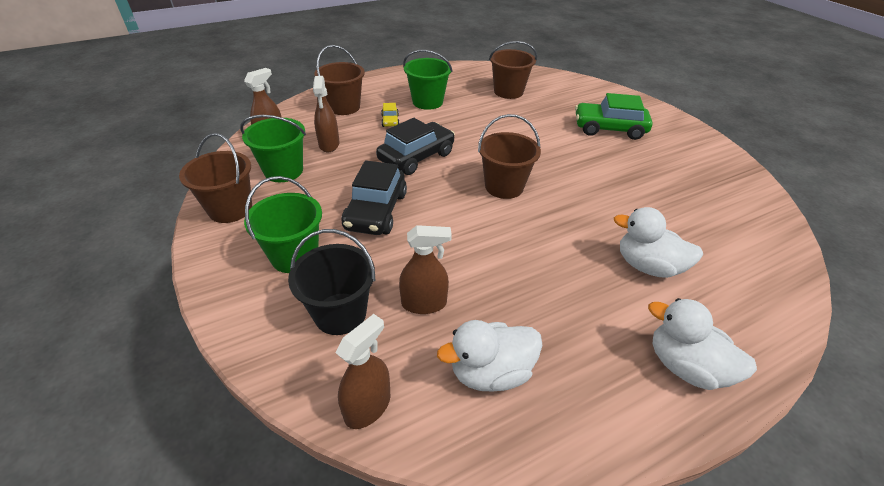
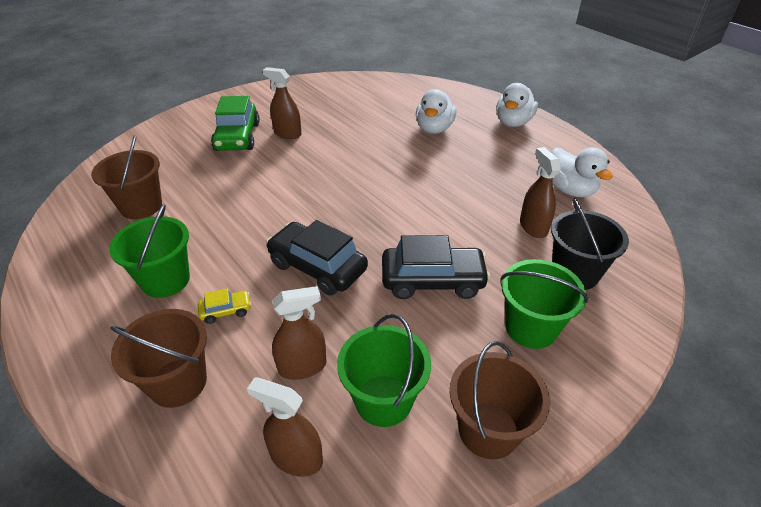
camera: 100 degrees left, 0 degrees up
(367, 406) = (636, 239): brown spray bottle -> brown spray bottle (287, 133)
(504, 186) = (358, 197): brown bucket -> none

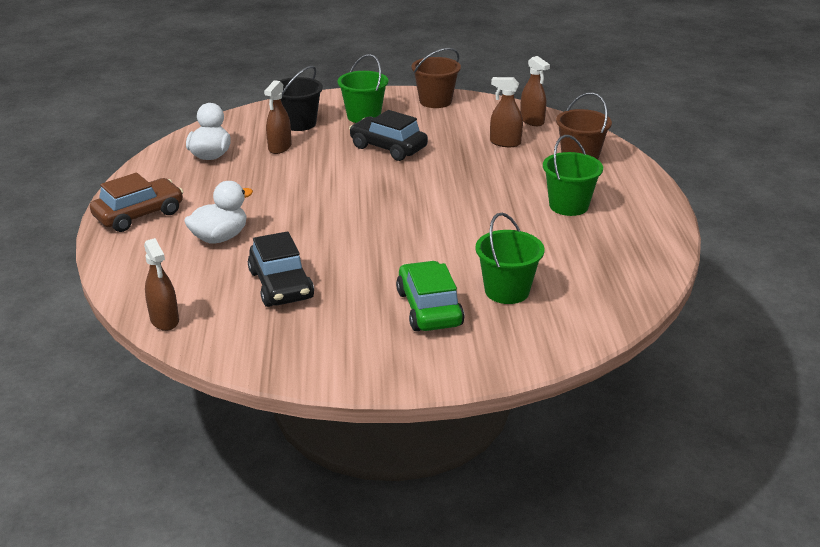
camera: 145 degrees left, 10 degrees down
(141, 206) = (570, 267): brown bucket -> none
(226, 311) = (534, 177): yellow car -> none
(238, 137) = (429, 308): green car -> green car turned 45 degrees counterclockwise
(287, 133) = (371, 291): brown spray bottle -> brown spray bottle (164, 320)
(317, 267) = (454, 177): black car -> black car (281, 285)
(383, 400) = (473, 121): green bucket -> green bucket (507, 291)
(513, 122) = (139, 215): white duck -> brown car

